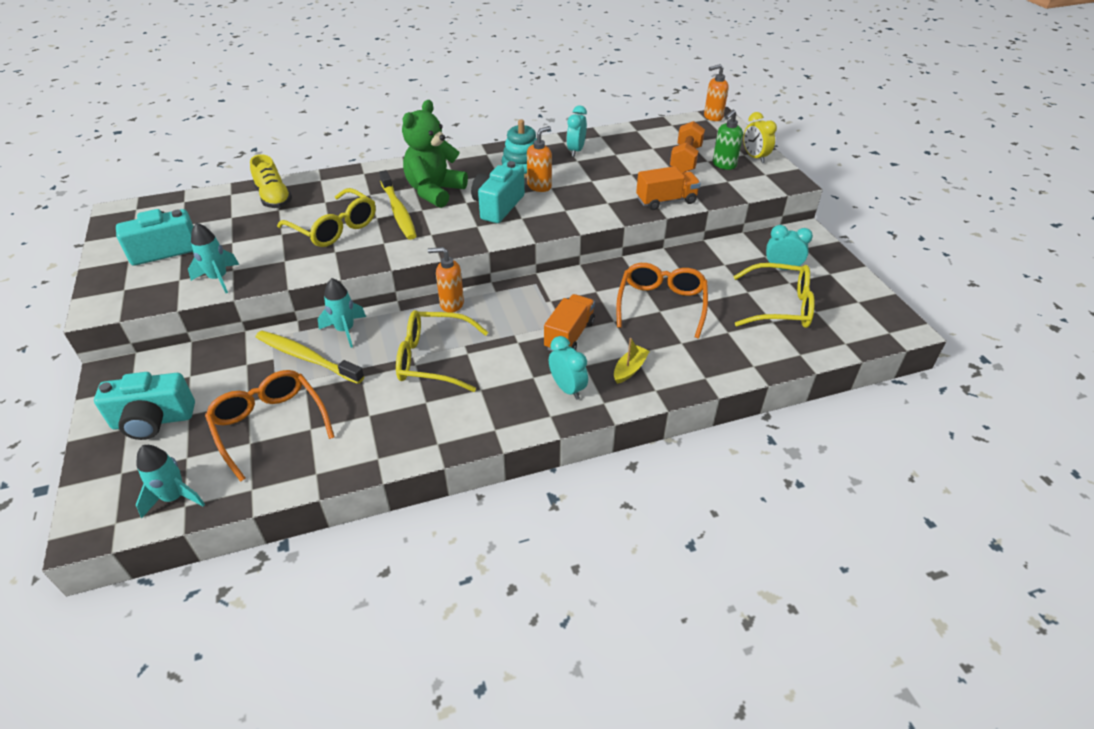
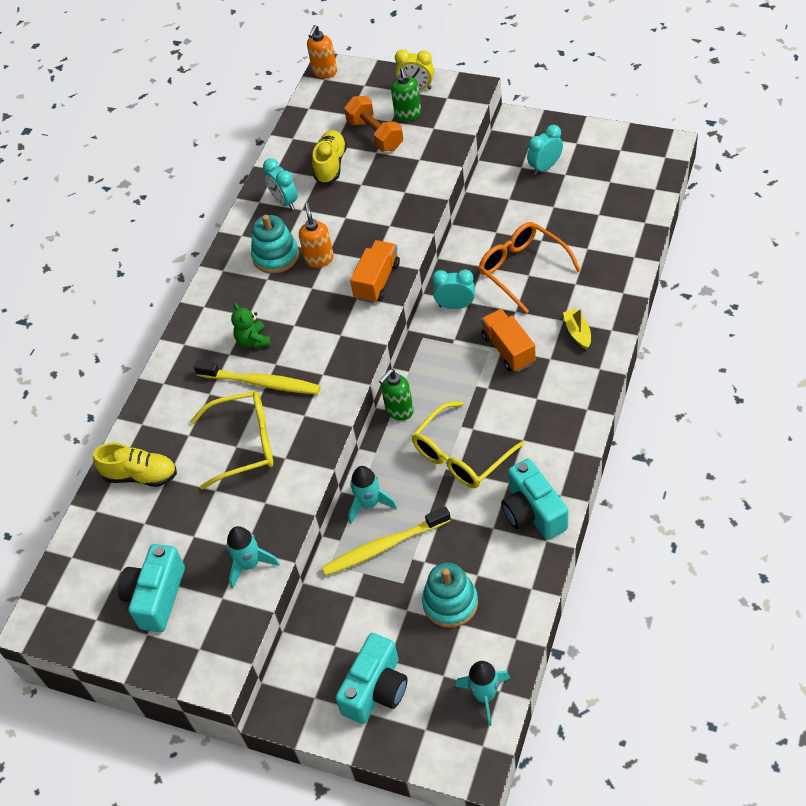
camera: 45 degrees left, 10 degrees up
(269, 425) = (450, 603): orange glasses -> turquoise stacking toy
(434, 191) = (253, 341): green teddy bear -> green teddy bear, size x0.52
(451, 304) = (399, 410): orange soap dispenser -> green soap dispenser
(498, 206) = (323, 305): turquoise camera -> turquoise camera (533, 512)
(567, 388) = (567, 383): turquoise clock -> turquoise clock (455, 305)
(633, 154) = (331, 165): none -> yellow shoe
(666, 201) = (424, 185): orange truck -> orange truck (377, 281)
(780, 306) = (587, 198): yellow glasses -> none

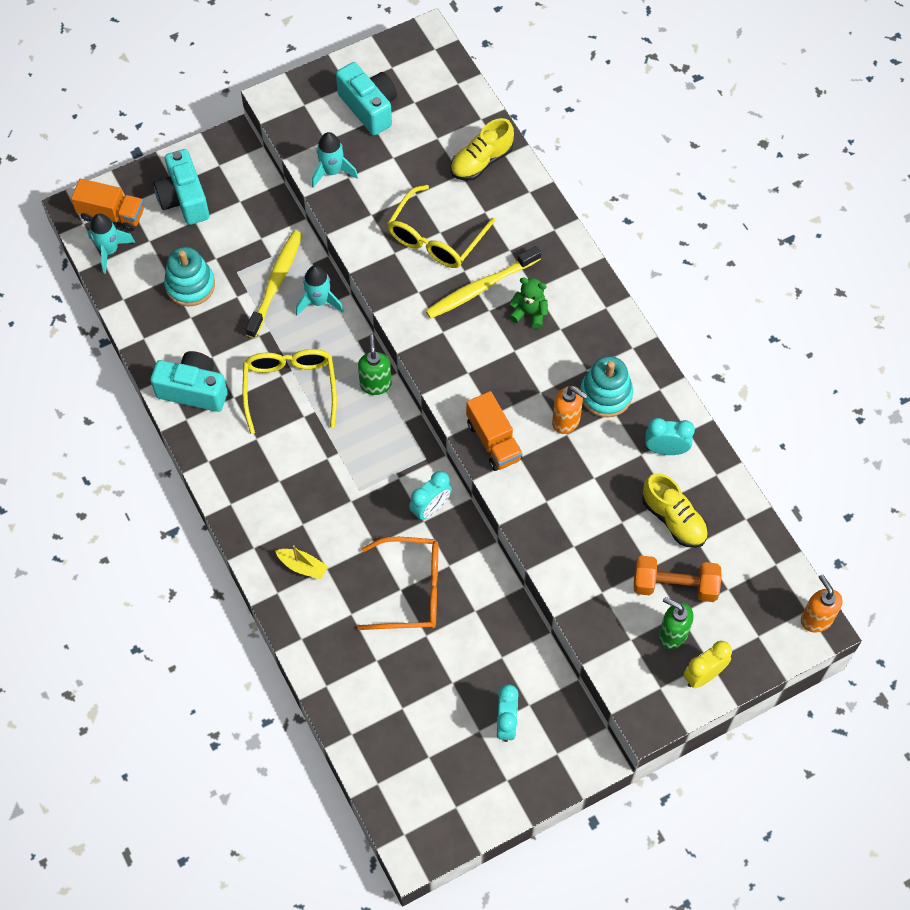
camera: 125 degrees right, 10 degrees up
(508, 349) = (344, 504): orange truck -> orange truck (111, 214)

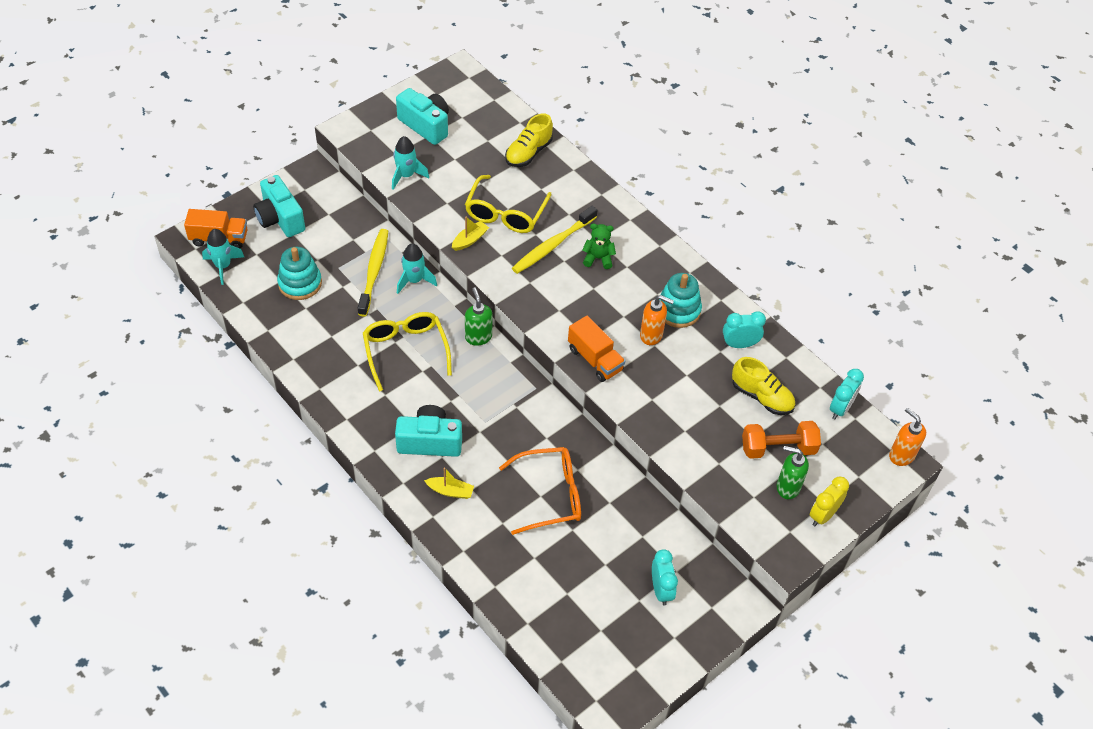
camera: 15 degrees left, 10 degrees down
(193, 390) = (321, 364): turquoise camera -> turquoise camera (430, 441)
(386, 266) = (470, 240): none -> yellow boat
(430, 508) = (550, 427): turquoise clock -> turquoise clock (840, 408)

